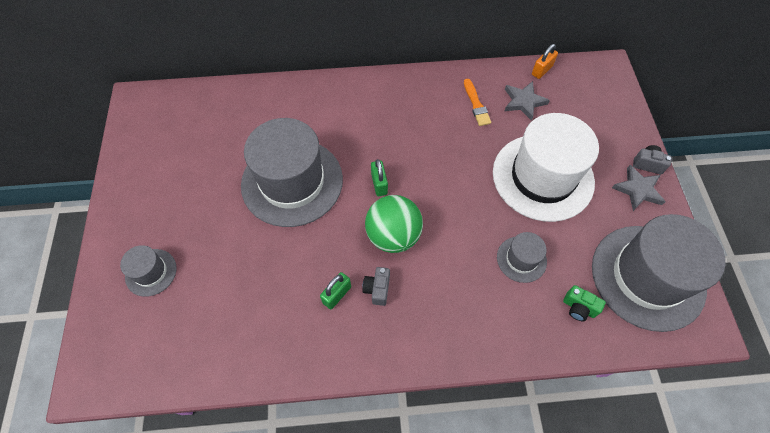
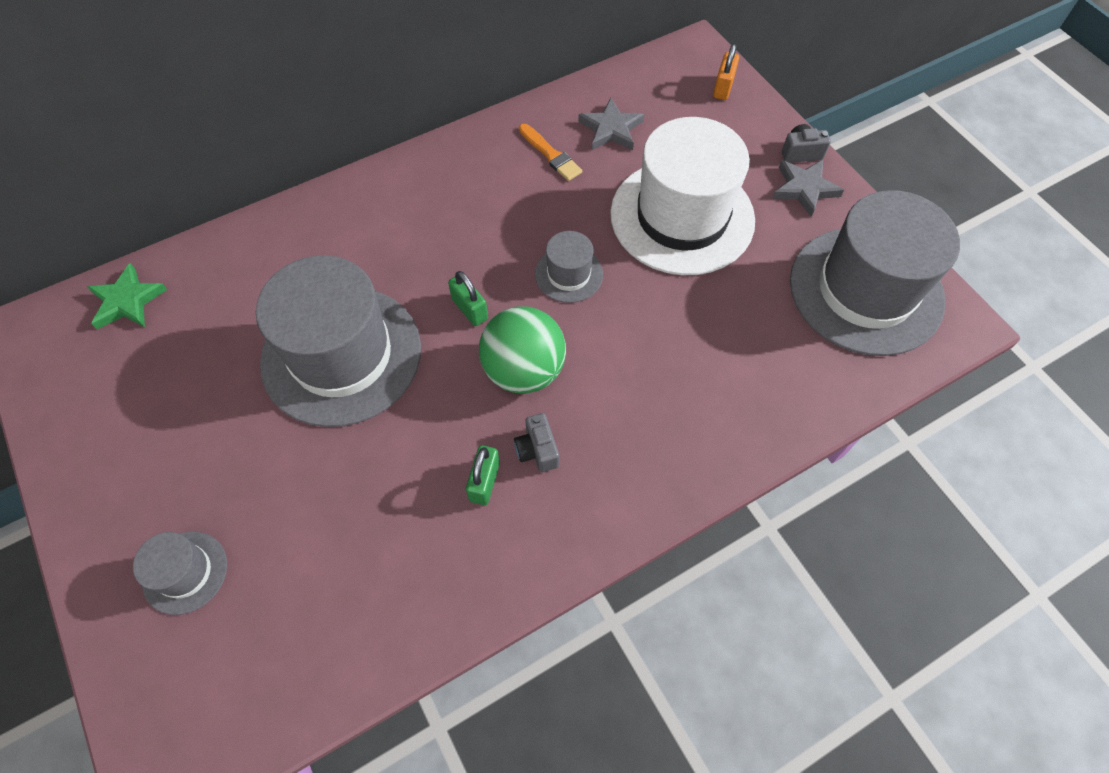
camera: 25 degrees left, 0 degrees up
(193, 103) = (127, 301): none -> green star
(521, 259) = (706, 331): grey hat -> grey hat (568, 274)
(542, 70) = (614, 80): orange padlock -> orange padlock (723, 87)
(578, 308) = (804, 363): green camera -> none

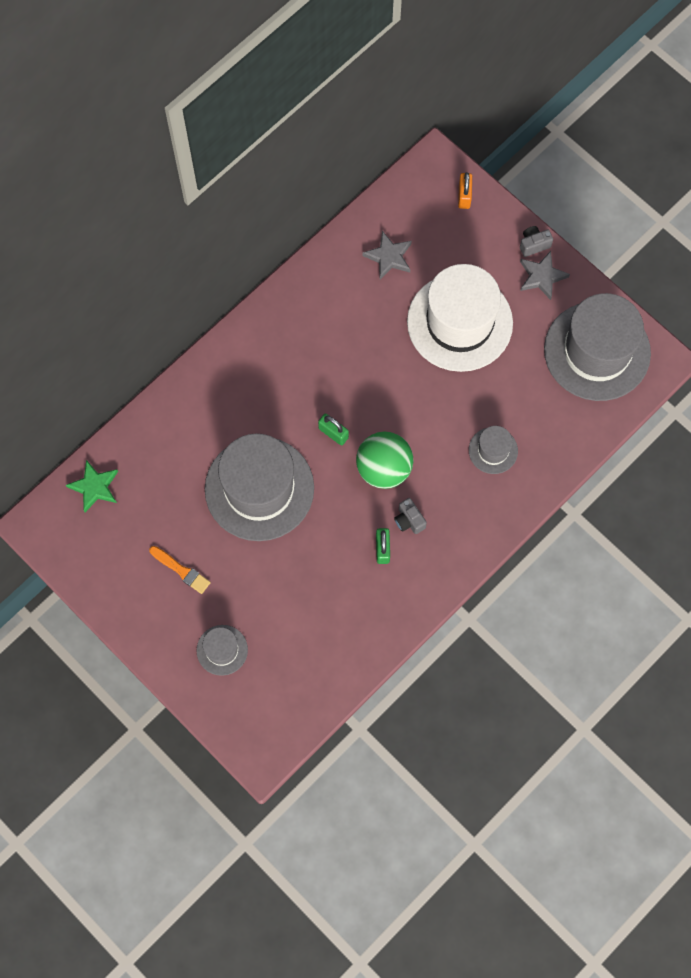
camera: 15 degrees left, 10 degrees up
(550, 154) = (350, 291): orange brush -> orange brush (181, 570)
(568, 274) = (392, 389): grey hat -> grey hat (493, 450)

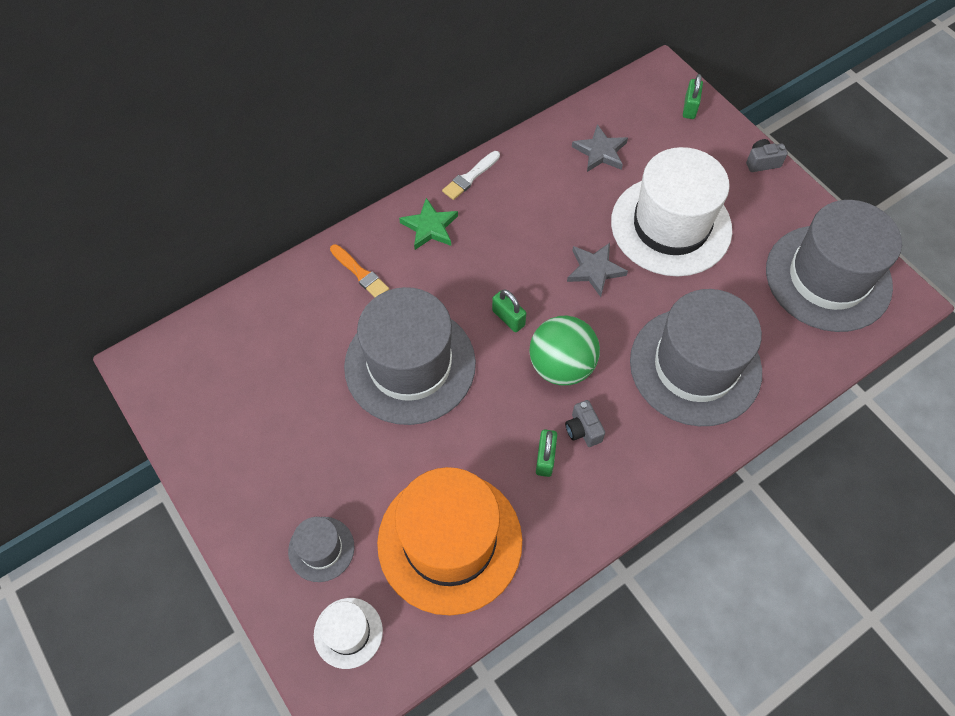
camera: 10 degrees right, 10 degrees down
(94, 487) = (221, 333): green star -> green star (430, 227)
(181, 570) = (296, 443): orange brush -> orange brush (360, 273)
(257, 707) = (348, 632): none -> white hat
(276, 302) = (470, 177): none -> white brush
(319, 627) = (450, 541): none -> orange hat
(464, 196) = (690, 107): orange padlock -> green padlock
(493, 450) = (695, 366): grey hat -> grey hat, size x2.20
(541, 276) = (768, 194): grey star -> grey star (595, 270)

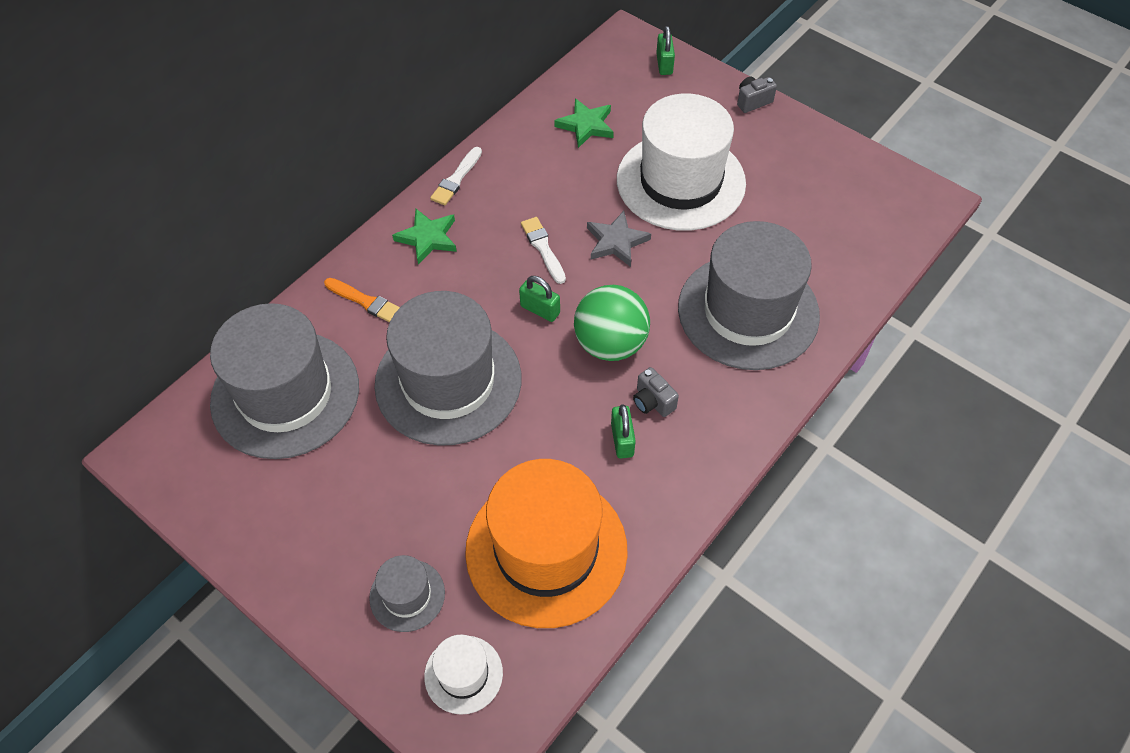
camera: 15 degrees left, 5 degrees down
(527, 260) = (543, 248): none -> white brush
(600, 152) = (586, 125): grey star -> green star
(828, 278) = (852, 196): grey hat -> grey hat (285, 394)

